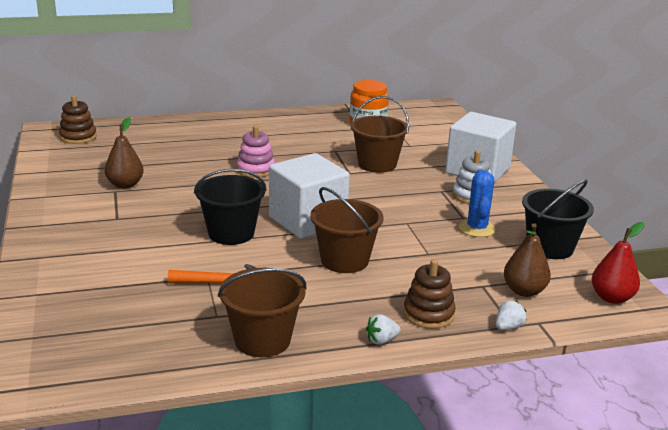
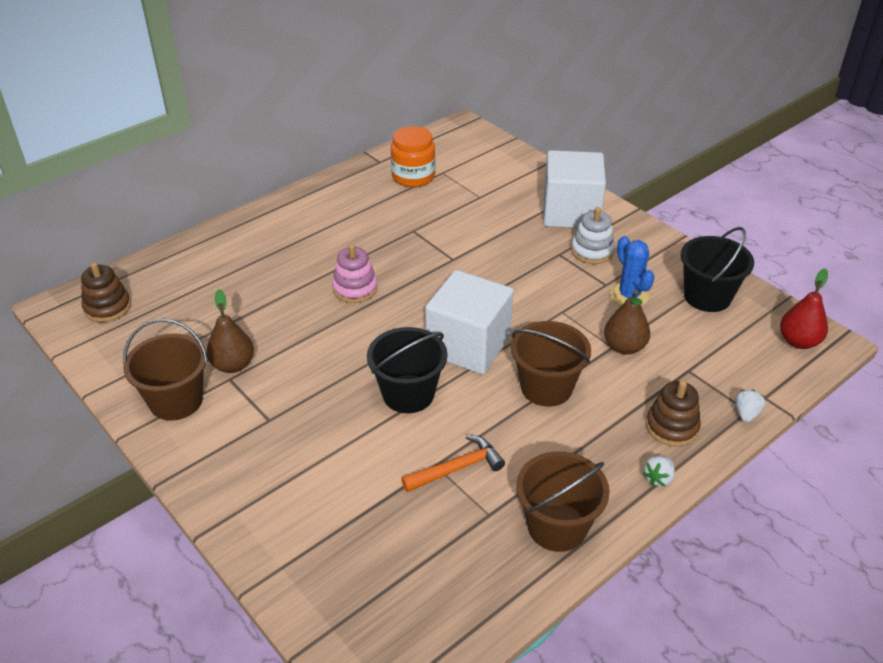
camera: 25 degrees left, 15 degrees up
(377, 164) = (470, 236): brown bucket -> brown bucket (176, 401)
(524, 291) = (726, 363): brown pear -> brown pear (624, 347)

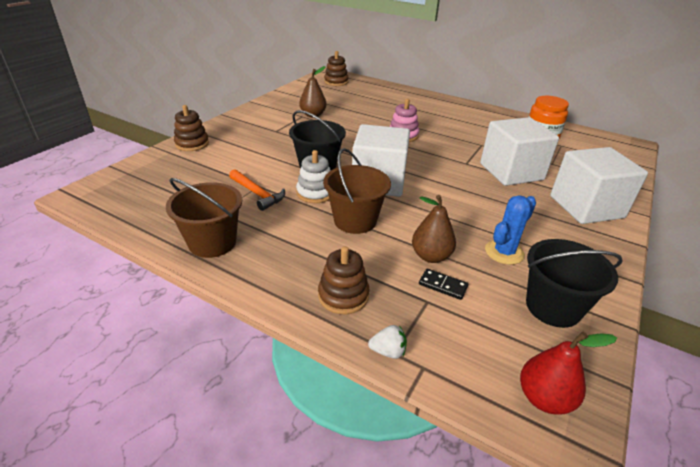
camera: 70 degrees right, 5 degrees down
(176, 401) = (279, 107): brown bucket -> none
(264, 534) = (192, 144): none -> brown stacking toy
(486, 233) = (511, 172): none -> white cube
(592, 251) = (545, 224): white stacking toy -> white stacking toy (315, 193)
(658, 478) = (276, 292): white strawberry -> none
(669, 353) = (442, 285): none -> black domino

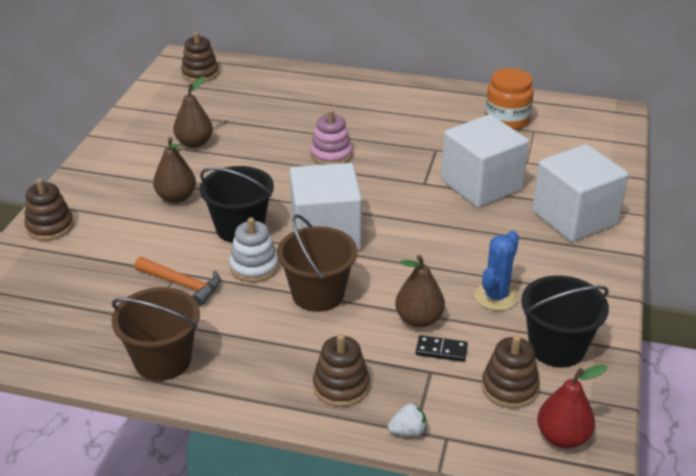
camera: 15 degrees left, 0 degrees up
(284, 142) = (176, 197): none -> brown pear
(498, 334) = (509, 388): none -> brown stacking toy

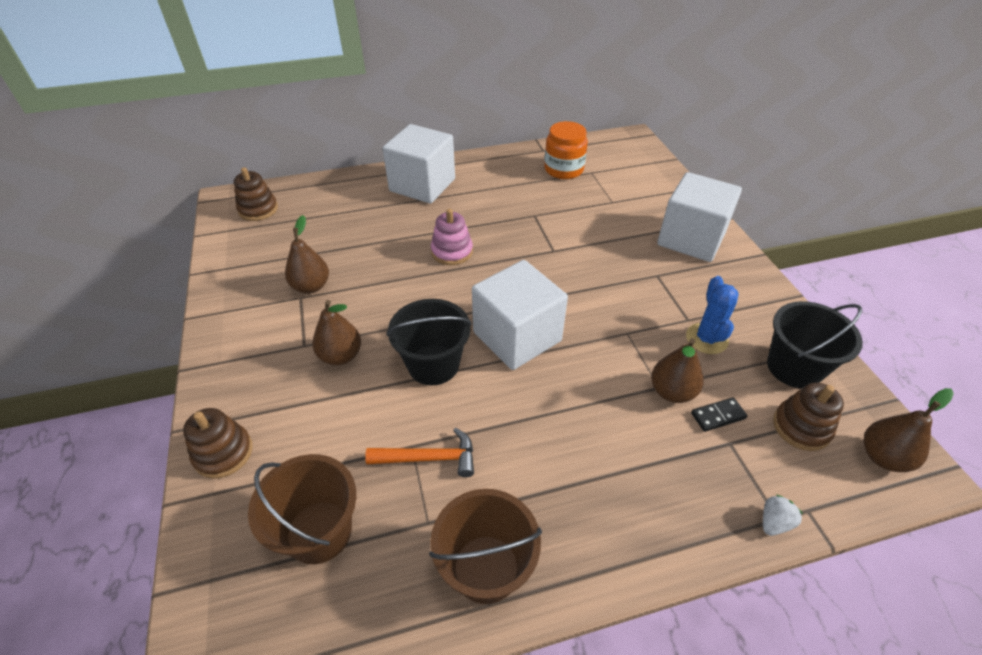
camera: 30 degrees left, 10 degrees up
(254, 267) = (483, 403): white stacking toy -> none
(318, 294) = (566, 406): brown bucket -> brown bucket (319, 531)
(341, 386) = (676, 503): brown stacking toy -> none
(481, 185) = (598, 235): white cube -> white cube (422, 185)
(562, 437) = (883, 457): red pear -> brown pear

